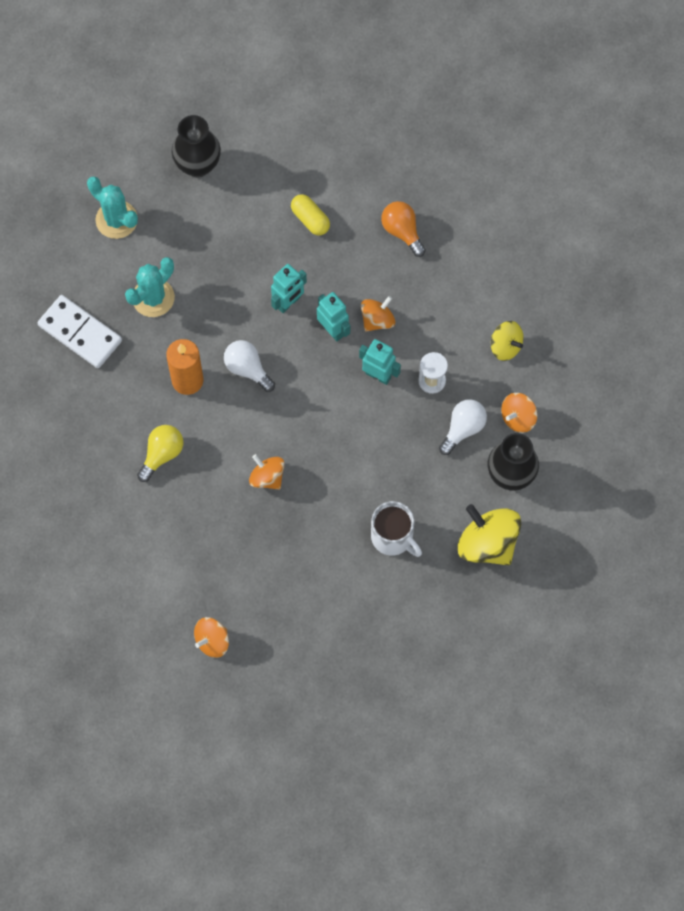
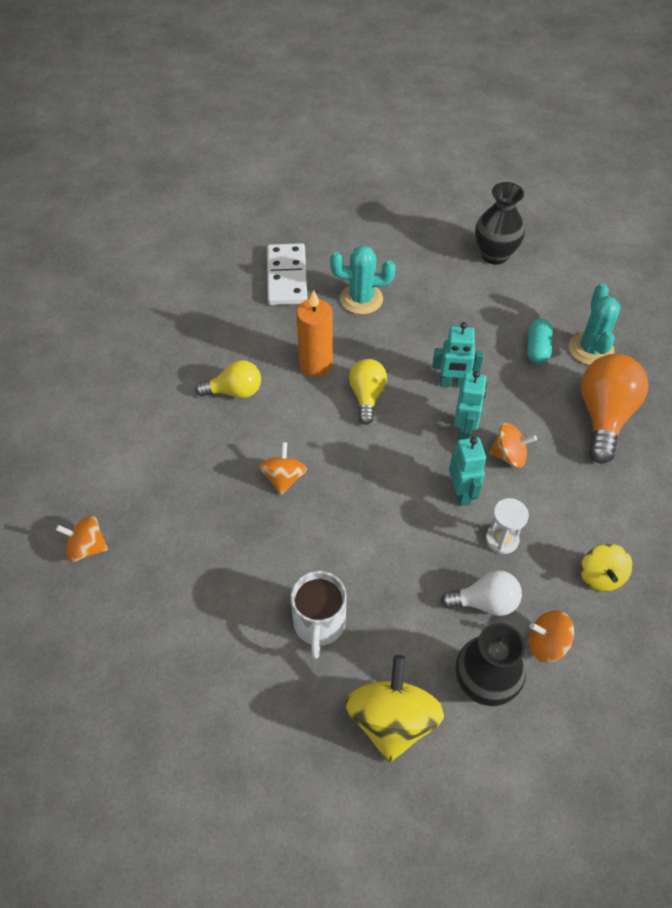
camera: 50 degrees right, 15 degrees down
(116, 220) = (398, 240): turquoise cactus -> turquoise cactus (591, 349)
(247, 369) = (367, 396): white light bulb -> yellow light bulb
(310, 219) = (537, 349): yellow capsule -> turquoise capsule
(402, 231) = (604, 416): orange light bulb -> orange light bulb, size x1.64

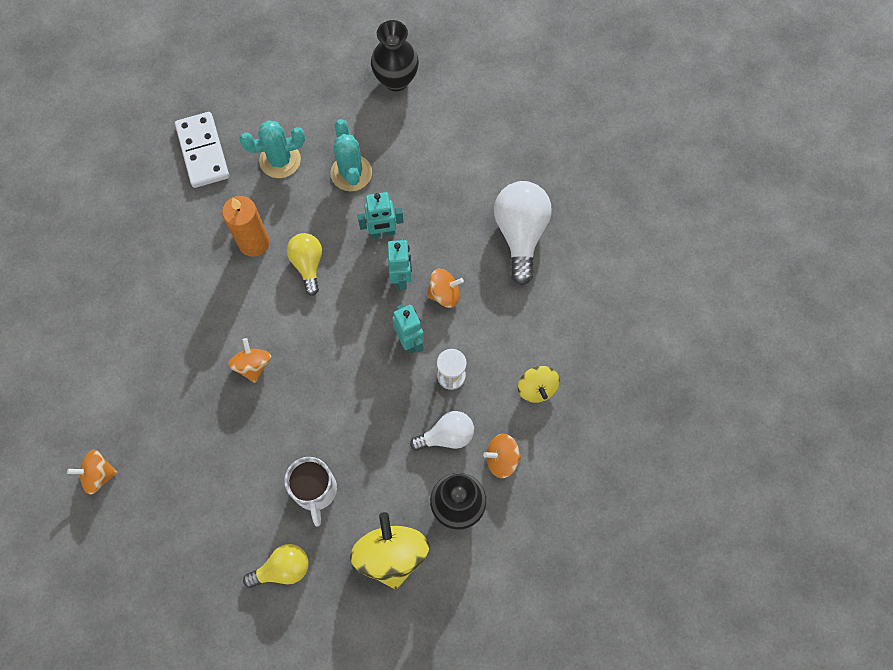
camera: 15 degrees left, 15 degrees up
(235, 391) = (186, 289): yellow light bulb -> yellow light bulb (283, 569)
(537, 349) = (452, 177): turquoise capsule -> none
(591, 349) = (500, 166): turquoise cactus -> turquoise cactus (351, 173)
(604, 416) = (520, 234): orange light bulb -> white light bulb

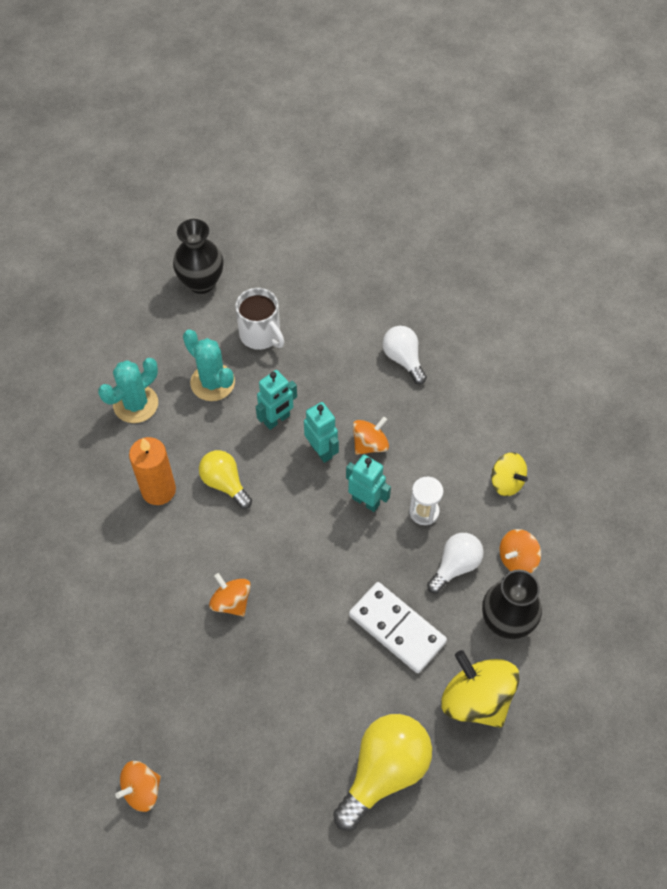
camera: 30 degrees left, 10 degrees down
(202, 152) = (52, 433): white domino -> white domino (397, 629)
(283, 569) = (384, 771): yellow light bulb -> yellow light bulb, size x1.64
(315, 491) = (367, 682): white mug -> white mug (261, 335)
(520, 234) = (403, 359): white light bulb -> white light bulb, size x0.61

